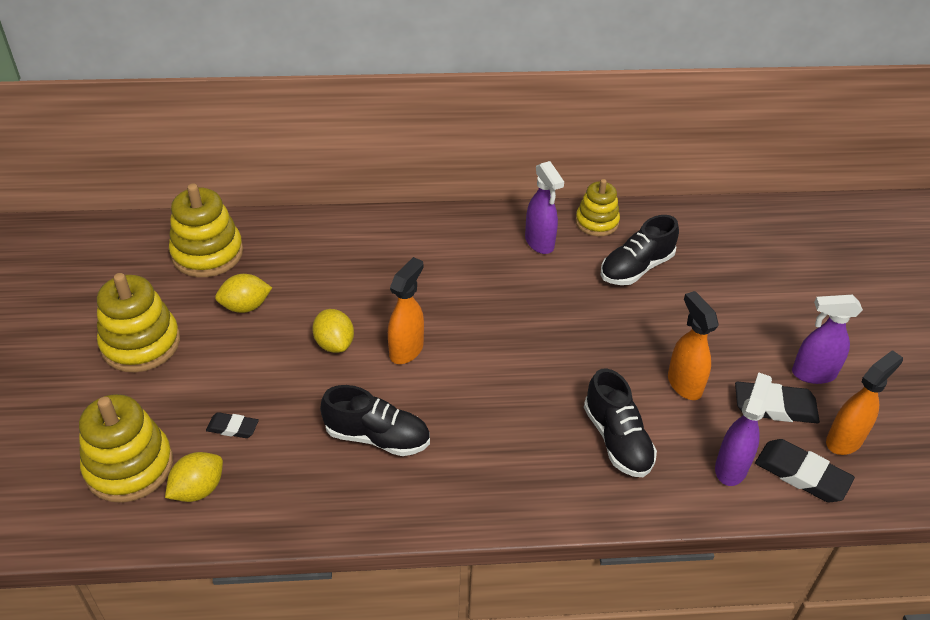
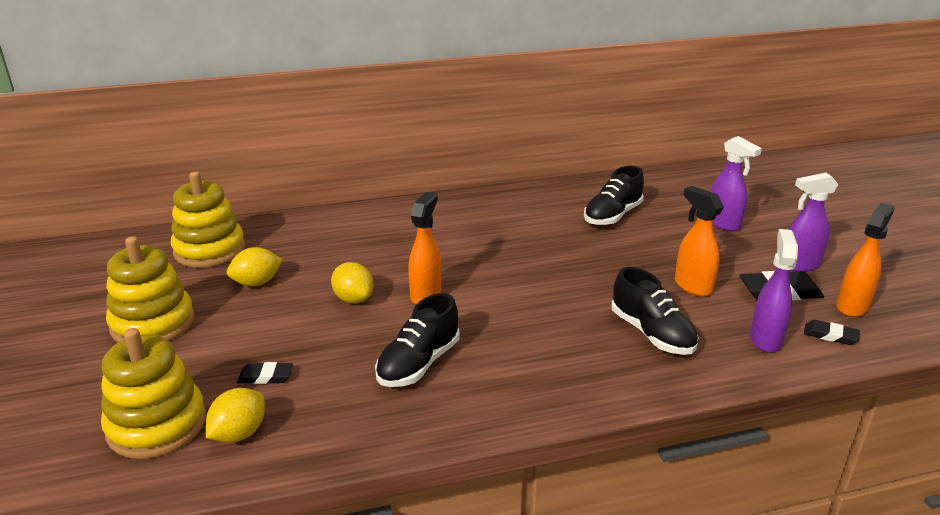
camera: 10 degrees left, 15 degrees down
(377, 437) = (418, 363): black shoe -> black shoe turned 120 degrees clockwise
(539, 243) = (521, 209): purple spray bottle -> purple spray bottle (723, 224)
(596, 222) = (565, 191): yellow stacking toy -> none
(802, 474) = (830, 335): black eraser -> black eraser, size x0.58

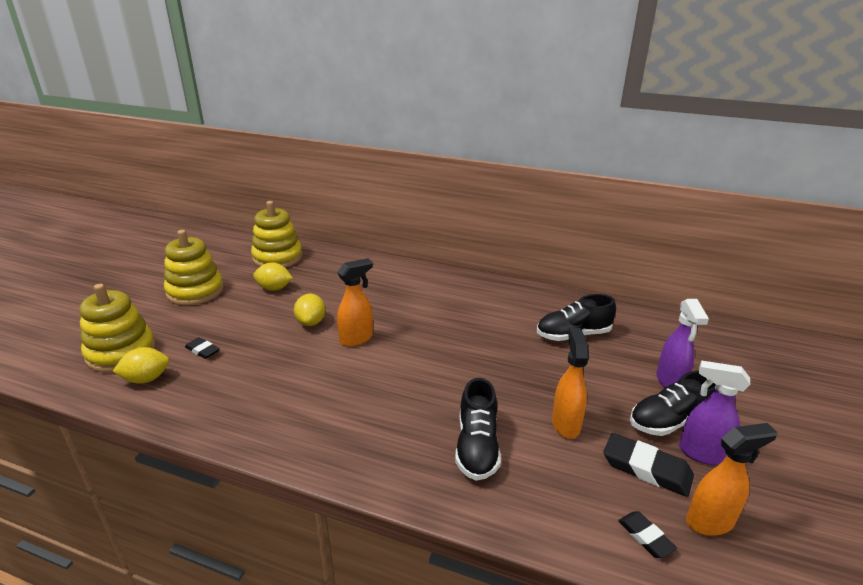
camera: 35 degrees right, 0 degrees up
(418, 363) = (290, 385): black shoe -> black shoe (670, 421)
(765, 339) = (572, 504): purple spray bottle -> none

